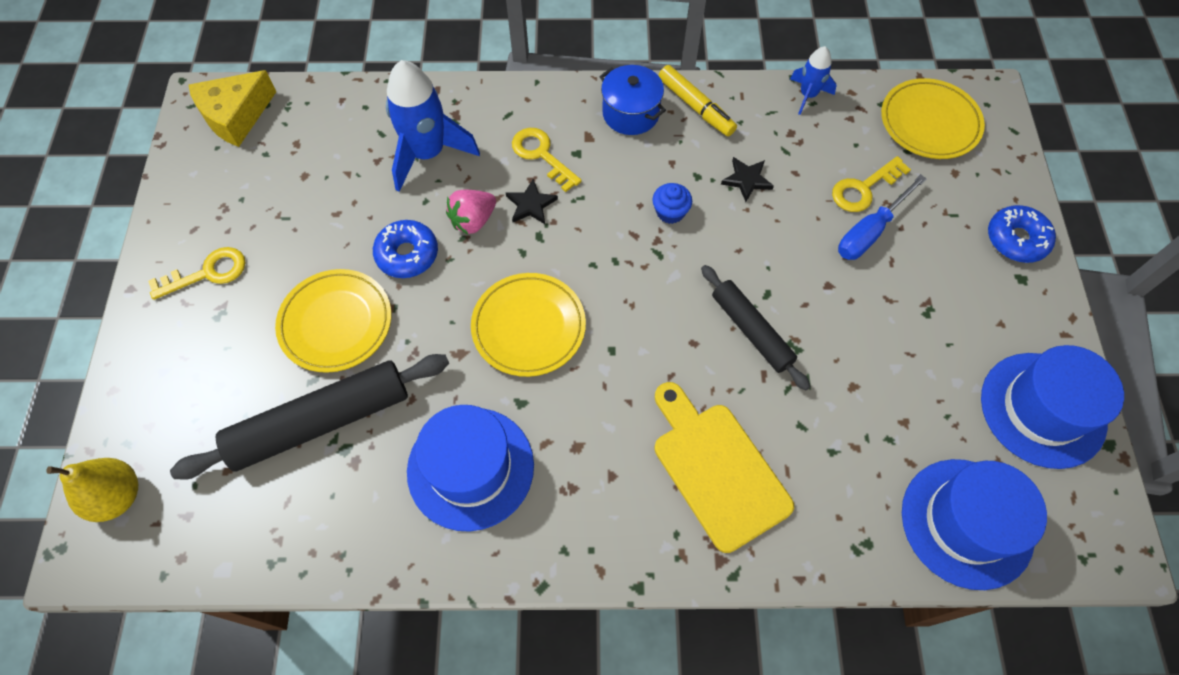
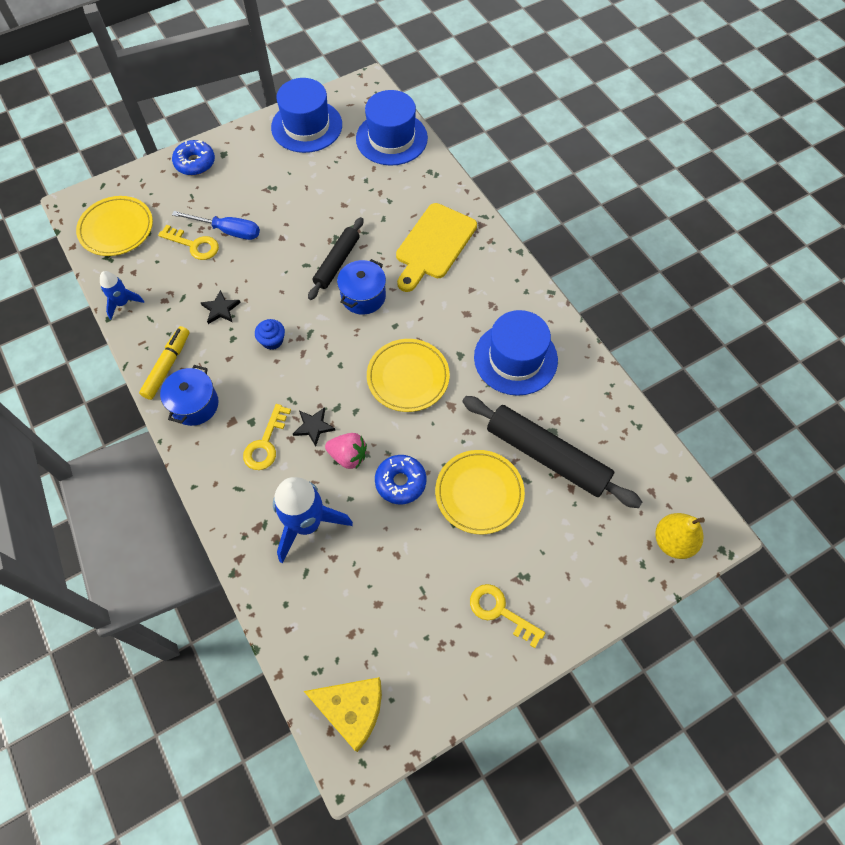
camera: 120 degrees left, 0 degrees up
(678, 335) = (363, 296): none -> blue pot

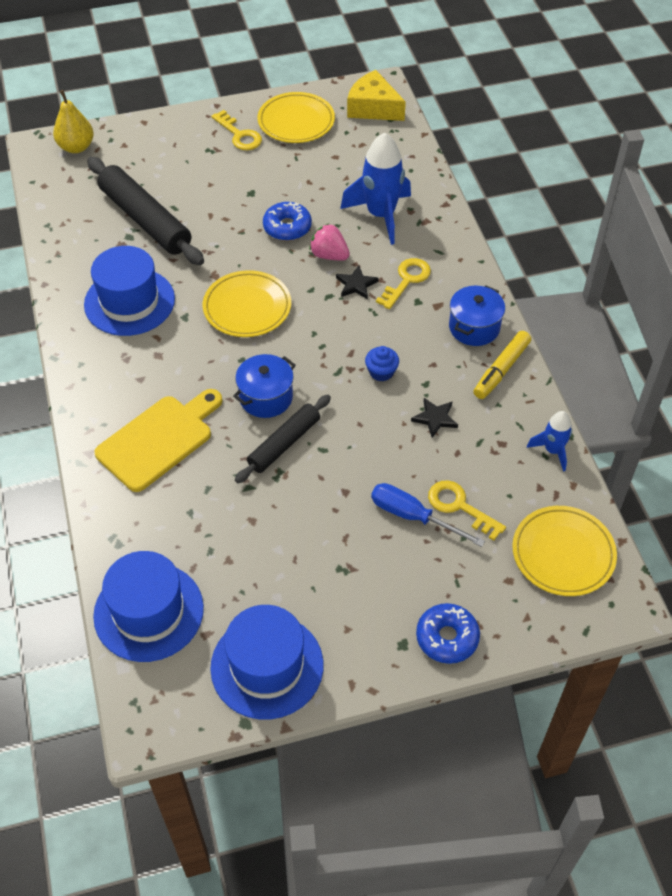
camera: 165 degrees left, 10 degrees down
(479, 493) = (220, 206): yellow plate -> yellow plate (296, 121)

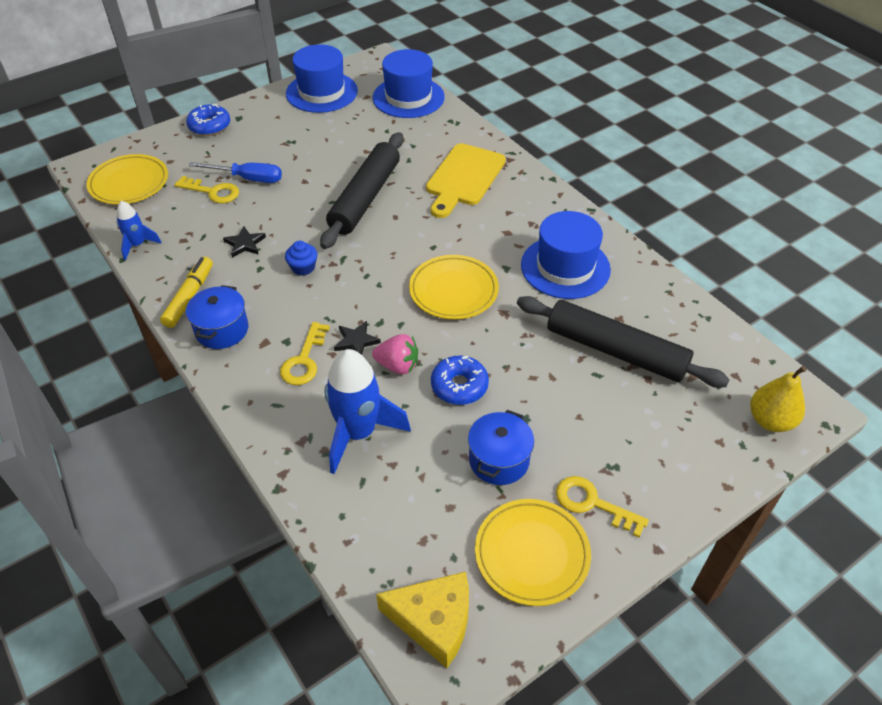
camera: 160 degrees right, 5 degrees down
(266, 397) = (396, 224): blue pot -> blue pot (499, 460)
(284, 444) = (365, 198): black rolling pin -> black rolling pin, size x1.63

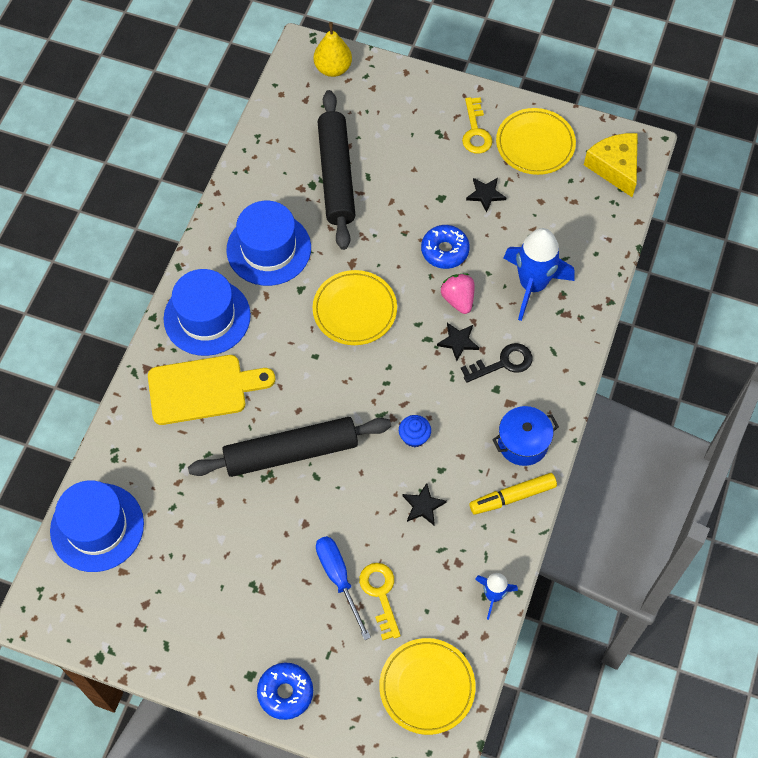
camera: 125 degrees left, 15 degrees up
(304, 360) = (503, 363): yellow key -> black key
(321, 92) = (145, 625): blue hat -> blue hat (207, 317)
(499, 460) = (485, 194): blue pot -> black star

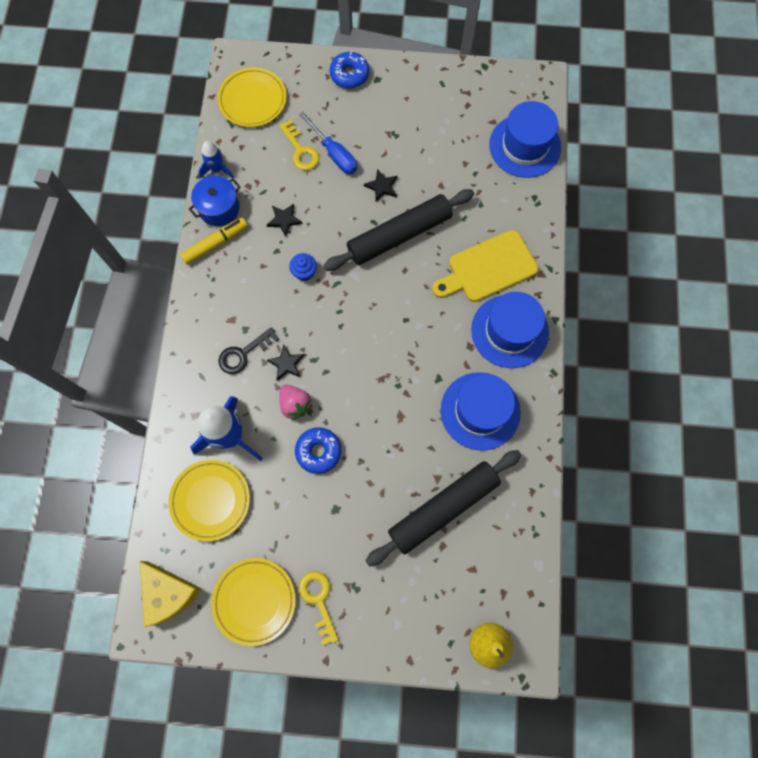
camera: 165 degrees right, 10 degrees up
(336, 175) = (443, 508): black rolling pin -> black rolling pin turned 75 degrees clockwise
(355, 310) = (384, 370): yellow plate -> yellow plate (210, 500)
(485, 194) = (293, 525): black star -> black star (382, 186)
(523, 443) = (214, 288): blue pot -> blue pot (219, 208)

